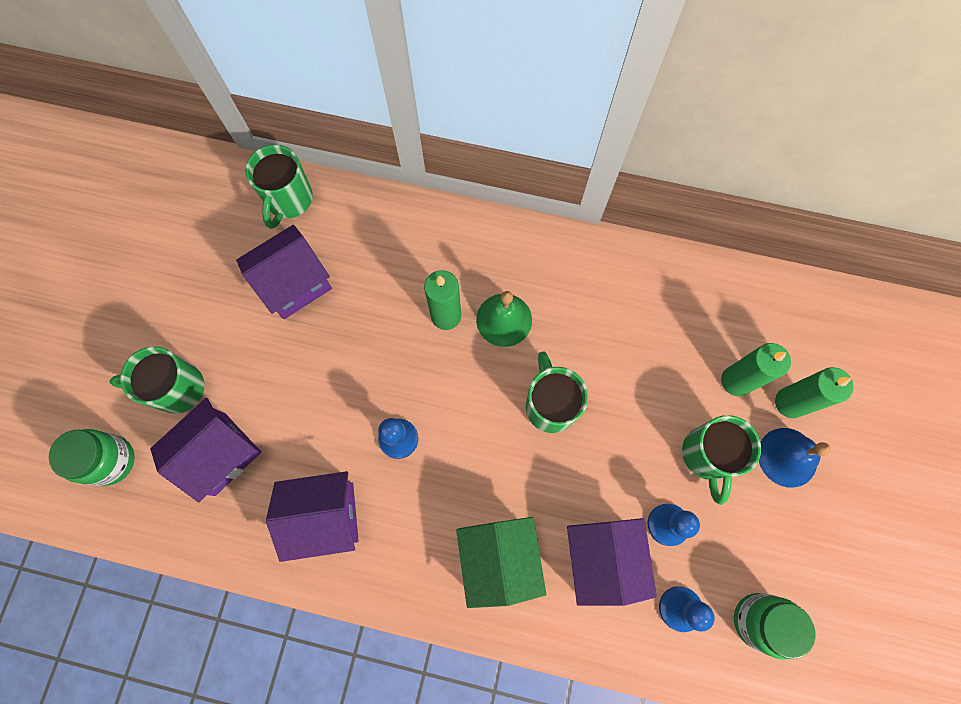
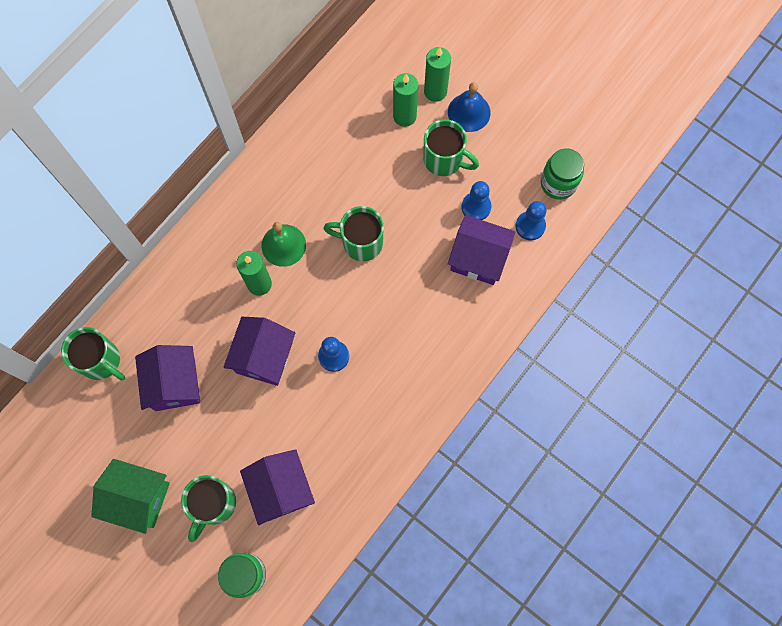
camera: 65 degrees left, 0 degrees up
(325, 516) = (364, 430): purple house -> purple house (264, 357)
(499, 559) = (448, 324): green house -> green house (139, 498)

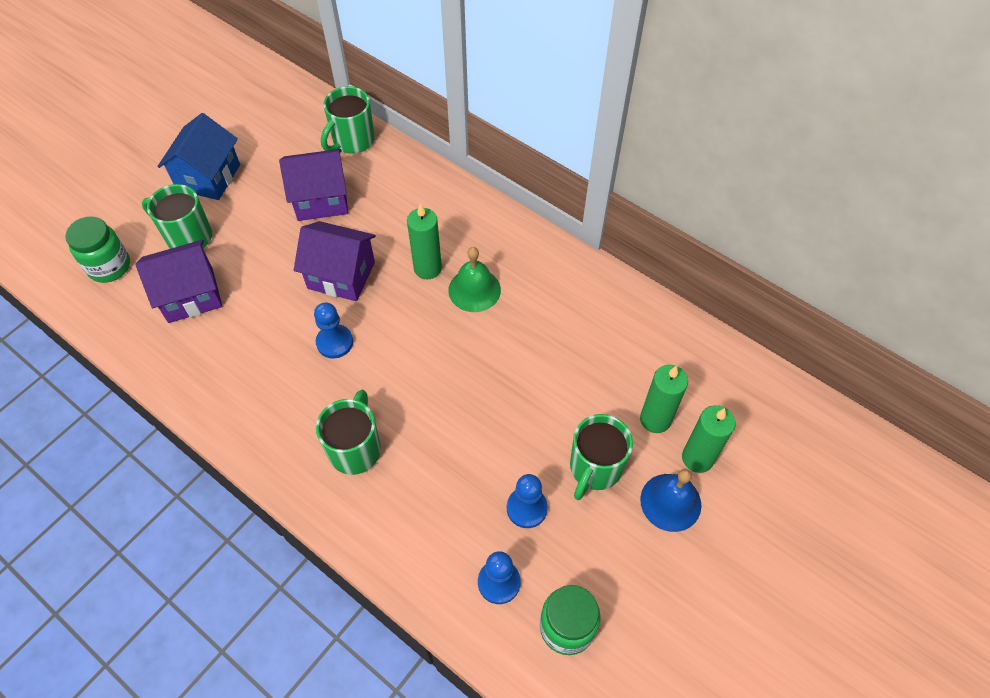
camera: 90 degrees right, 15 degrees down
(139, 498) = (208, 177): green house -> blue house
(361, 243) = (476, 369): green mug -> green mug (355, 448)
(478, 258) = (452, 509): purple house -> none

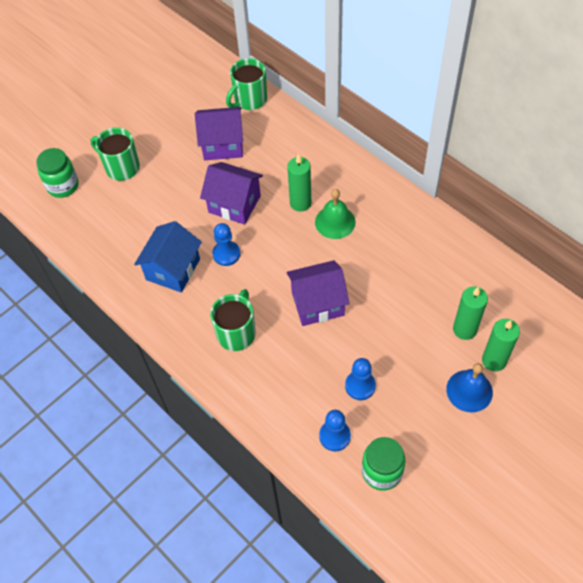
camera: 10 degrees right, 0 degrees up
(190, 295) = (121, 211): purple house -> purple house (317, 303)
(208, 177) = (138, 122): blue house -> blue house (173, 269)
(594, 468) = (414, 361): green mug -> none

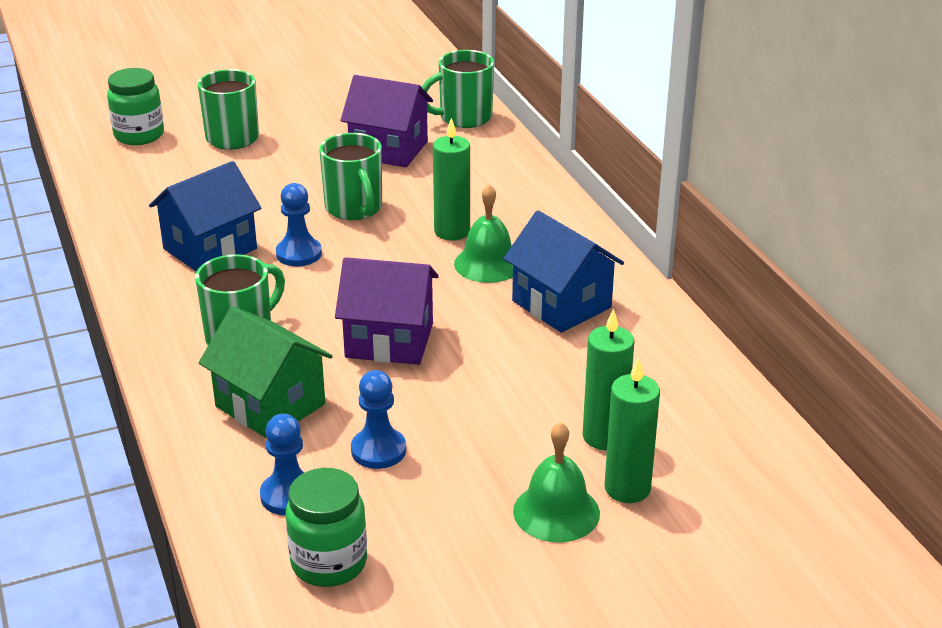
camera: 20 degrees right, 25 degrees down
(234, 204) = (354, 208): purple house -> green mug
(285, 377) = (270, 405): none -> green house
(391, 239) = (561, 304): none -> blue house
(469, 390) = (556, 512): blue bell -> green bell

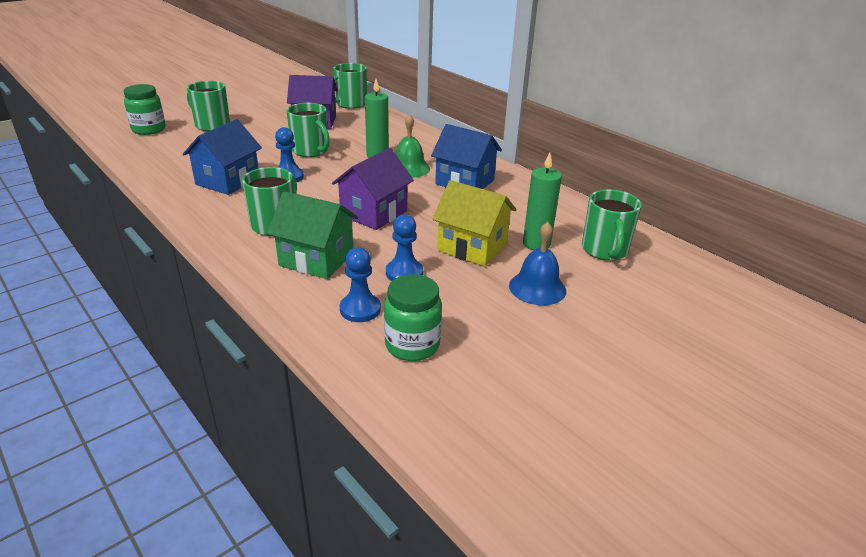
camera: 20 degrees left, 0 degrees up
(389, 340) = (373, 213): purple house -> purple house turned 45 degrees counterclockwise
(501, 425) = (472, 247): none -> yellow house
(556, 512) = (537, 288): green bell -> blue bell
(627, 488) = (569, 268): green candle -> none
(706, 469) = (605, 250): none -> green mug

